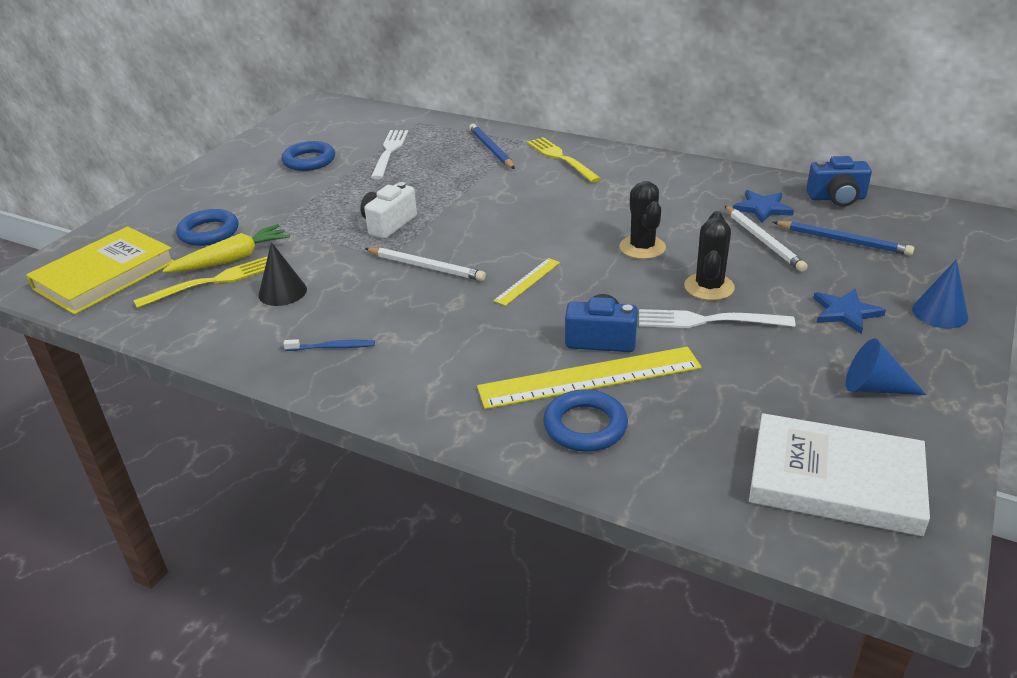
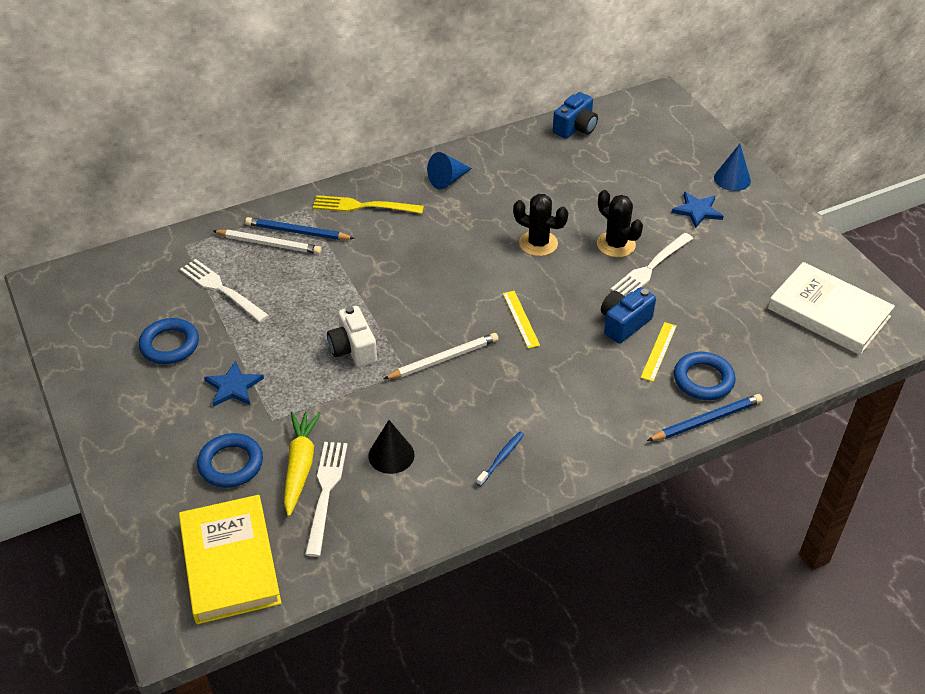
camera: 55 degrees left, 10 degrees up
(213, 281) = (326, 491): yellow fork -> white fork
(589, 377) = (658, 351): yellow ruler -> yellow ruler, size x0.49
(762, 208) = (551, 164): blue star -> blue star (233, 386)
(763, 240) = (589, 189): white pencil -> white pencil (268, 244)
(835, 480) = (828, 312): white book -> white book turned 75 degrees clockwise
(843, 241) = (625, 160): blue pencil -> blue pencil (706, 421)
(874, 388) = (772, 248): blue cone -> blue cone (448, 180)

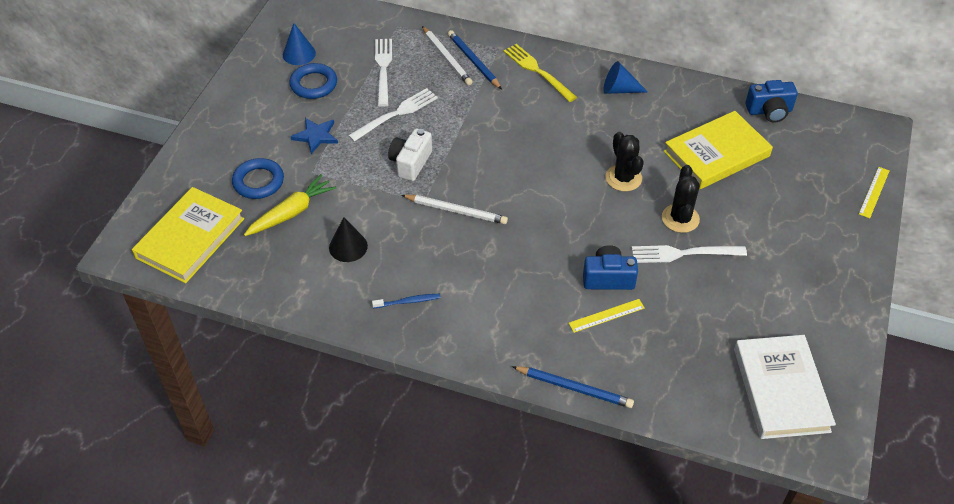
camera: 45 degrees right, 5 degrees up
(326, 491) = (286, 239): white fork -> white fork (397, 113)
(521, 319) = (541, 221): yellow ruler -> yellow ruler (874, 192)
(579, 181) = (716, 154): none -> yellow book
(697, 211) = (781, 238): blue star -> none
(703, 380) = (611, 360): blue ring -> none
(732, 179) = (847, 233): blue cone -> blue cone (299, 54)

